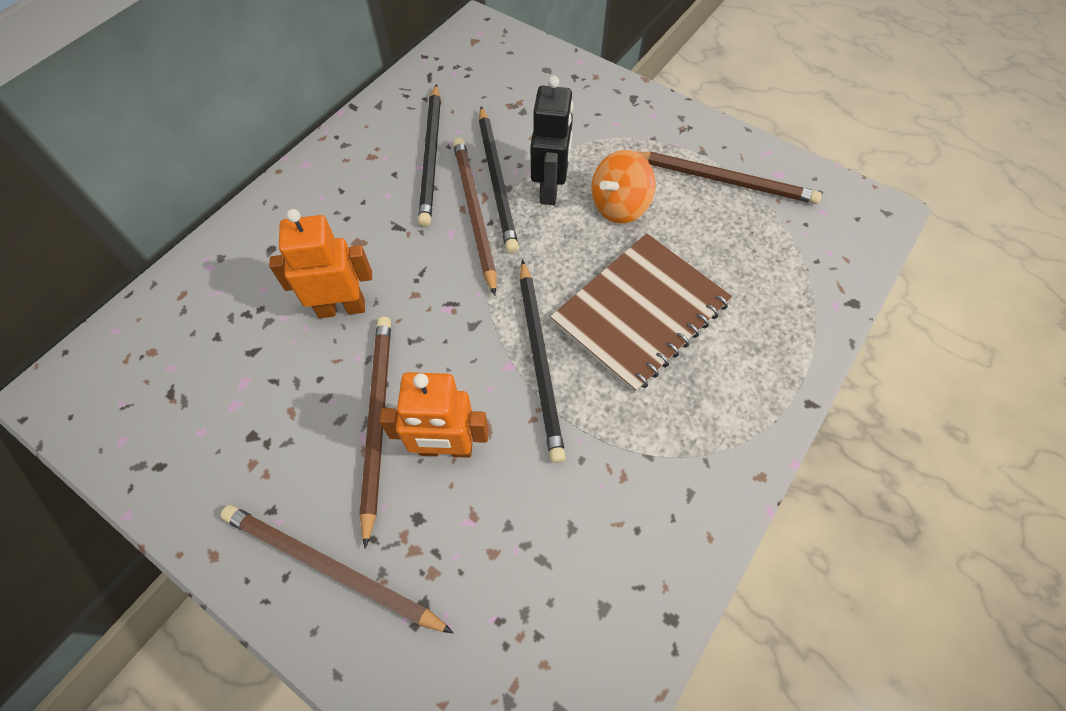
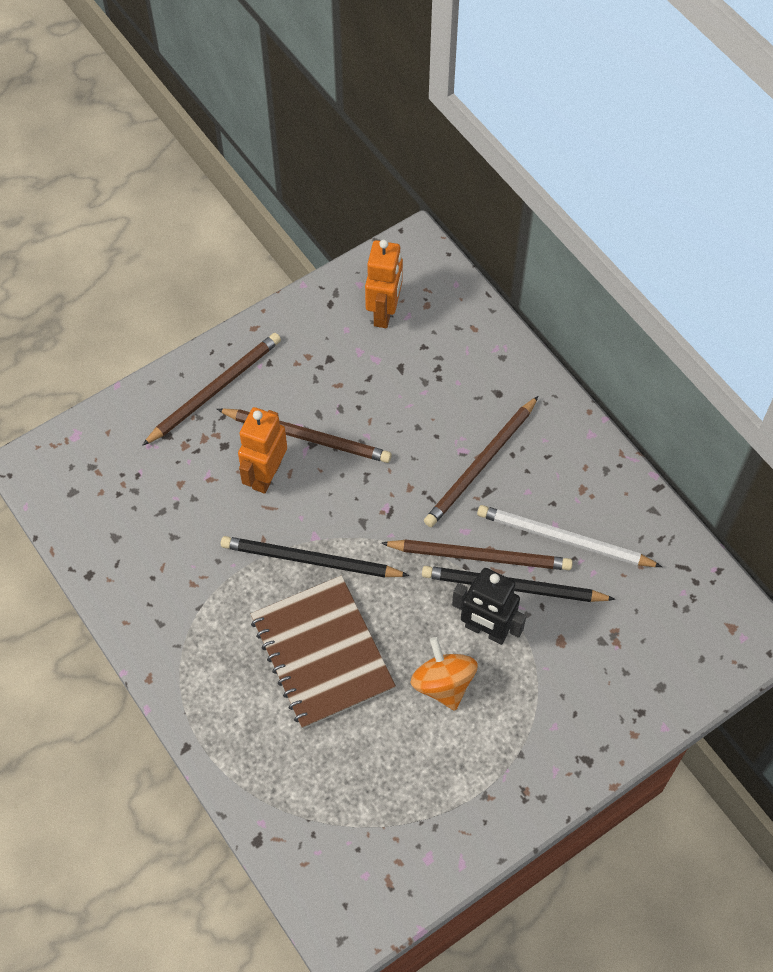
camera: 110 degrees right, 0 degrees up
(341, 308) = (417, 433): orange robot -> orange robot (384, 312)
(431, 157) = (564, 539): black pencil -> white pencil
(724, 180) = (439, 797): brown pencil -> brown pencil (481, 464)

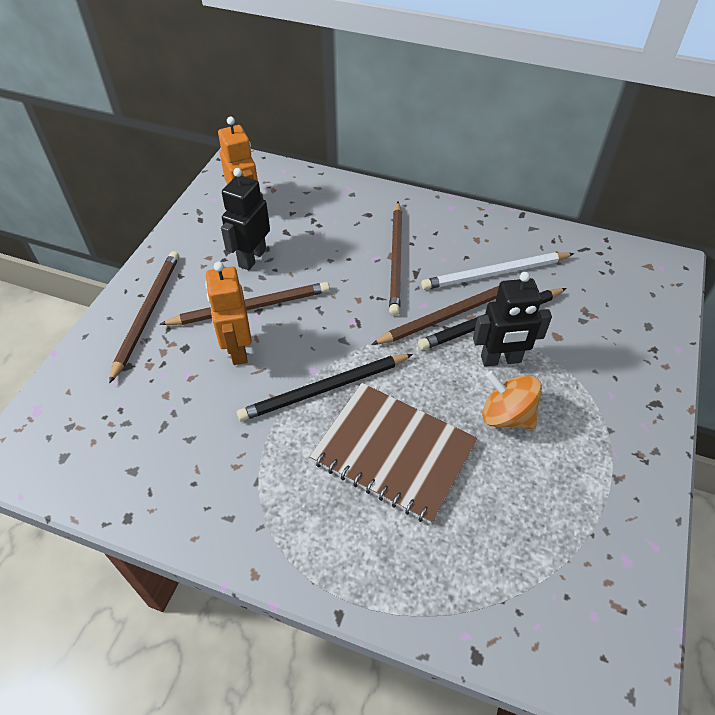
camera: 35 degrees left, 10 degrees down
(346, 381) = (252, 258): none -> black robot

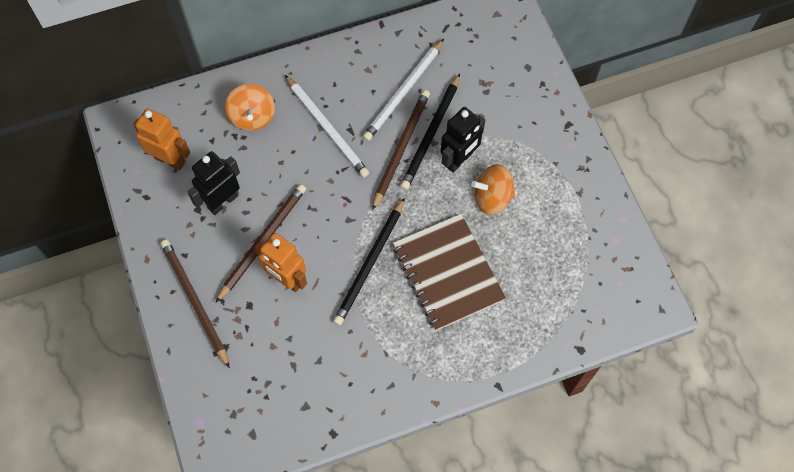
camera: 40 degrees left, 15 degrees up
(252, 258) = (222, 201): black robot -> black robot turned 60 degrees clockwise
(341, 216) = (252, 117): none -> orange spinning top
(393, 453) = (448, 273): brown notebook -> brown notebook turned 75 degrees clockwise
(396, 259) = (327, 128): brown pencil -> white pencil

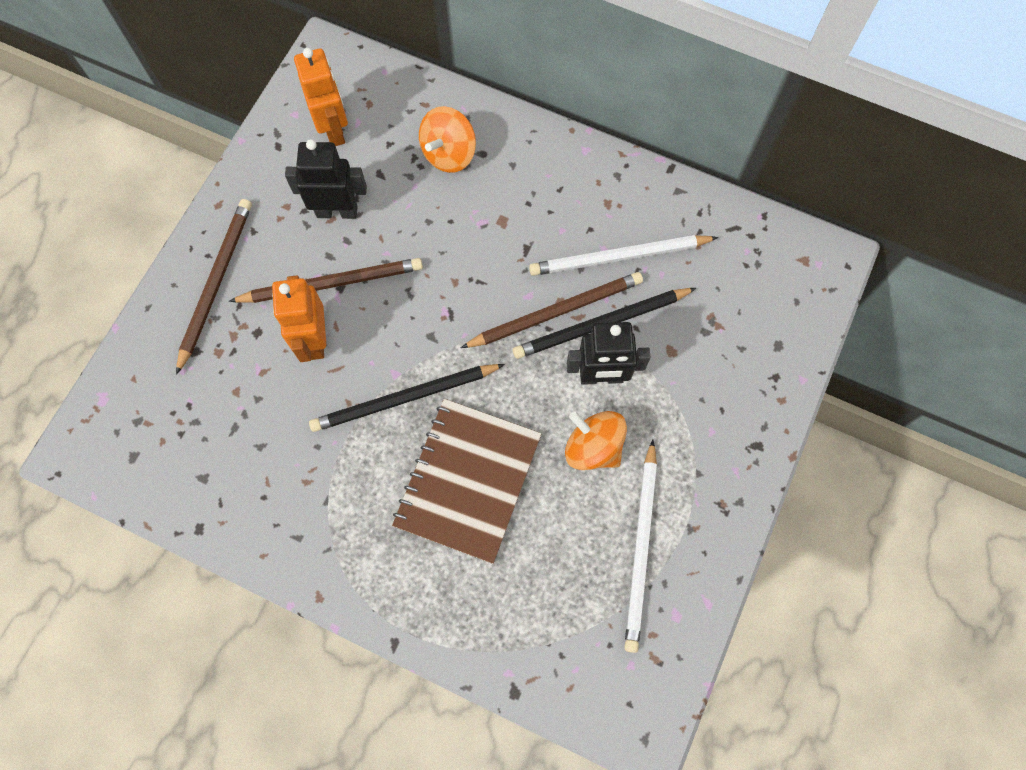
camera: 45 degrees right, 5 degrees up
(327, 128) = (506, 227): white pencil -> white pencil (641, 548)

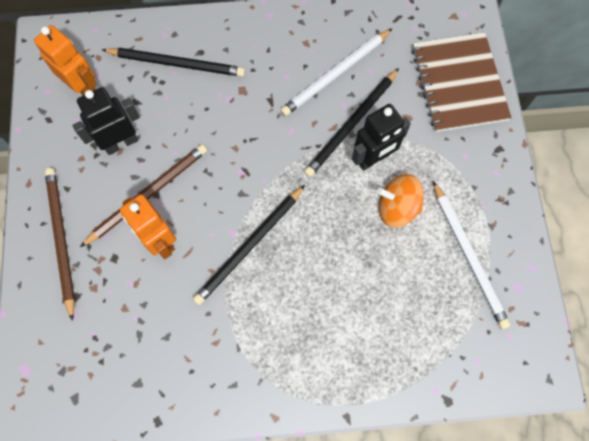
camera: 30 degrees left, 0 degrees up
(449, 154) = (177, 64): orange spinning top -> black pencil
(467, 480) = (328, 277): brown notebook -> brown notebook (458, 83)
(556, 312) = (316, 132): brown pencil -> none

